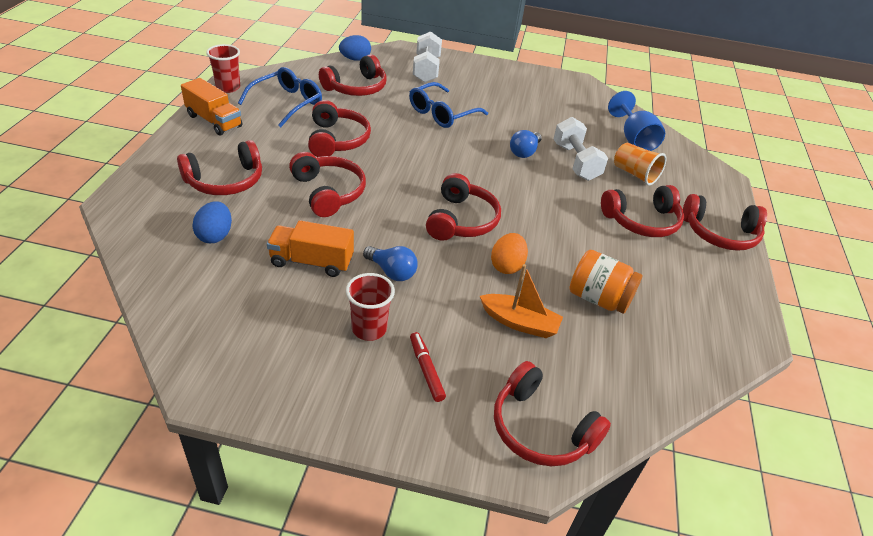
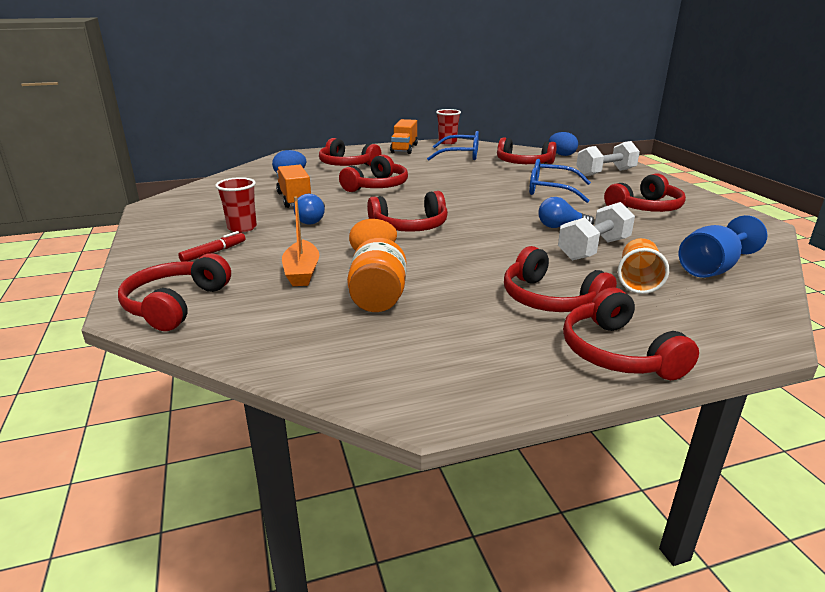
camera: 65 degrees right, 15 degrees down
(337, 140) = (444, 174): red headphones -> red headphones (645, 208)

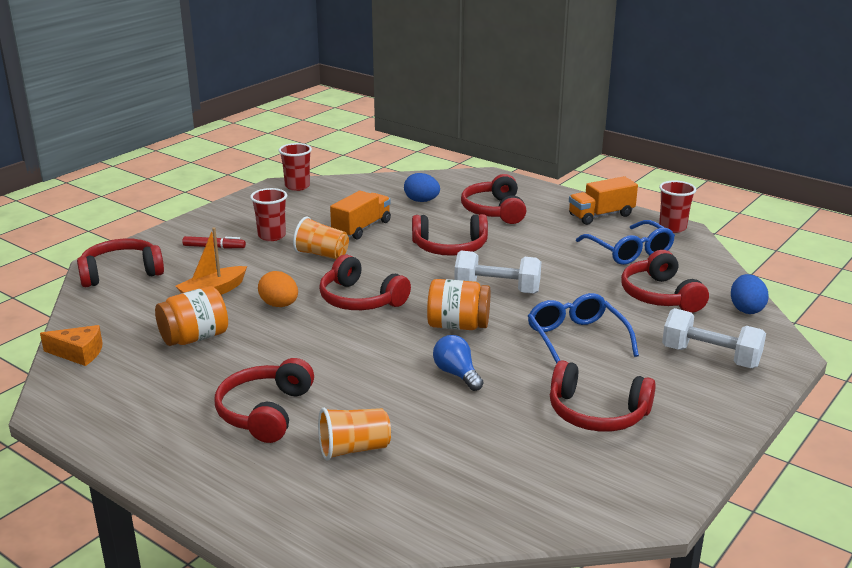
camera: 55 degrees right, 0 degrees up
(171, 200) = (297, 186): none -> red cup
(312, 220) = (322, 254): blue light bulb -> orange cup
(320, 366) = (79, 353): none -> orange cheese
(493, 211) = (458, 325): none -> orange jar
(593, 249) = (412, 407): white dumbbell -> white dumbbell (497, 289)
(618, 353) = (190, 467): red headphones -> none
(712, 268) = (437, 490): blue goblet -> none

